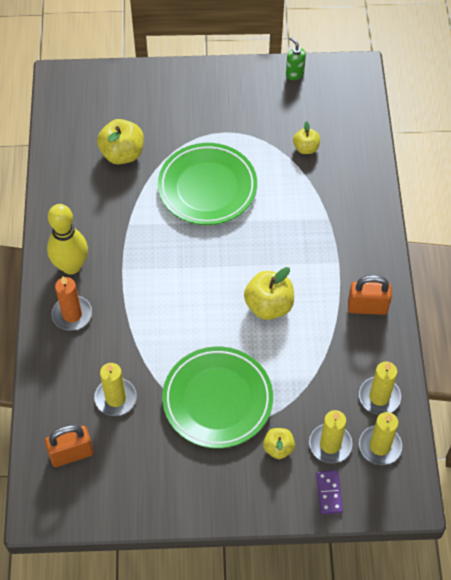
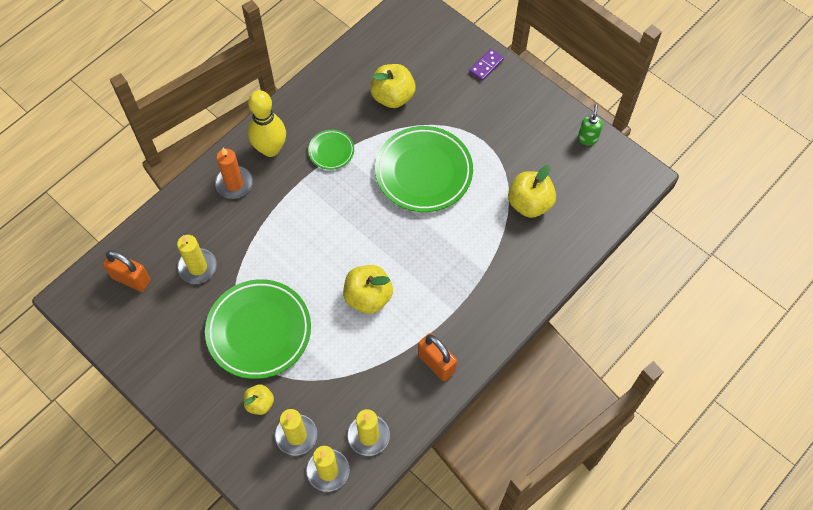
camera: 45 degrees right, 5 degrees up
(121, 229) = (331, 151): none -> green plate
(306, 148) = (529, 203): yellow apple -> yellow apple, size x1.70
(329, 493) = (257, 468): purple domino -> purple domino (486, 66)

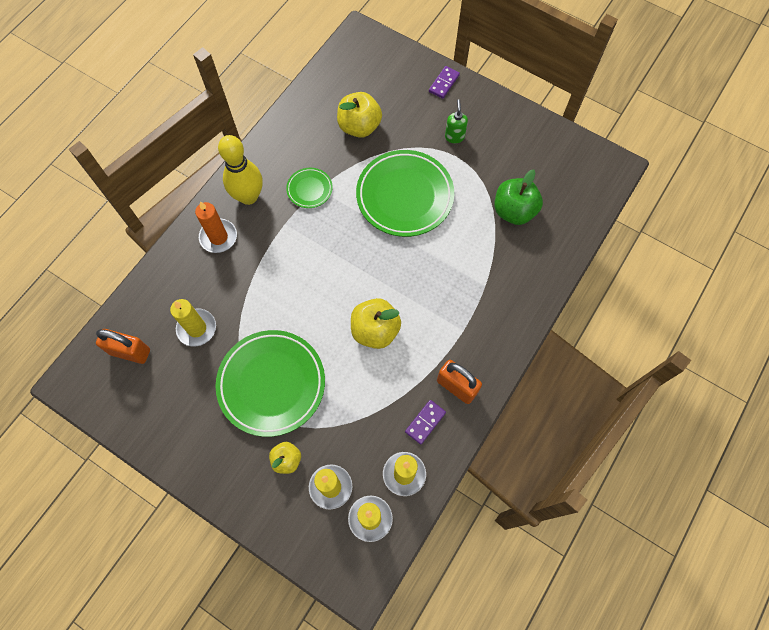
camera: 10 degrees left, 5 degrees up
(399, 391) = (425, 422): none -> purple domino
(529, 203) = (514, 211): yellow apple -> green apple
(587, 138) = (555, 139): green soap dispenser -> green soap dispenser (454, 137)

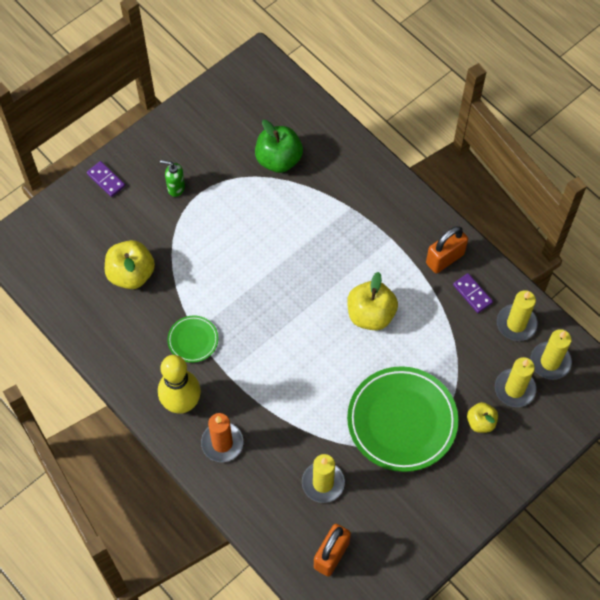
camera: 75 degrees left, 5 degrees down
(404, 196) = (230, 252): green plate -> none

